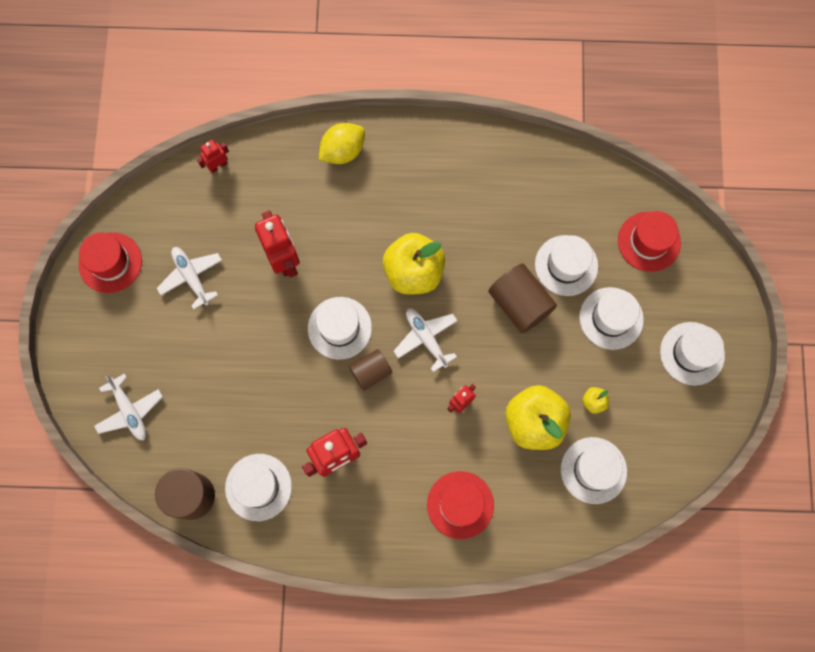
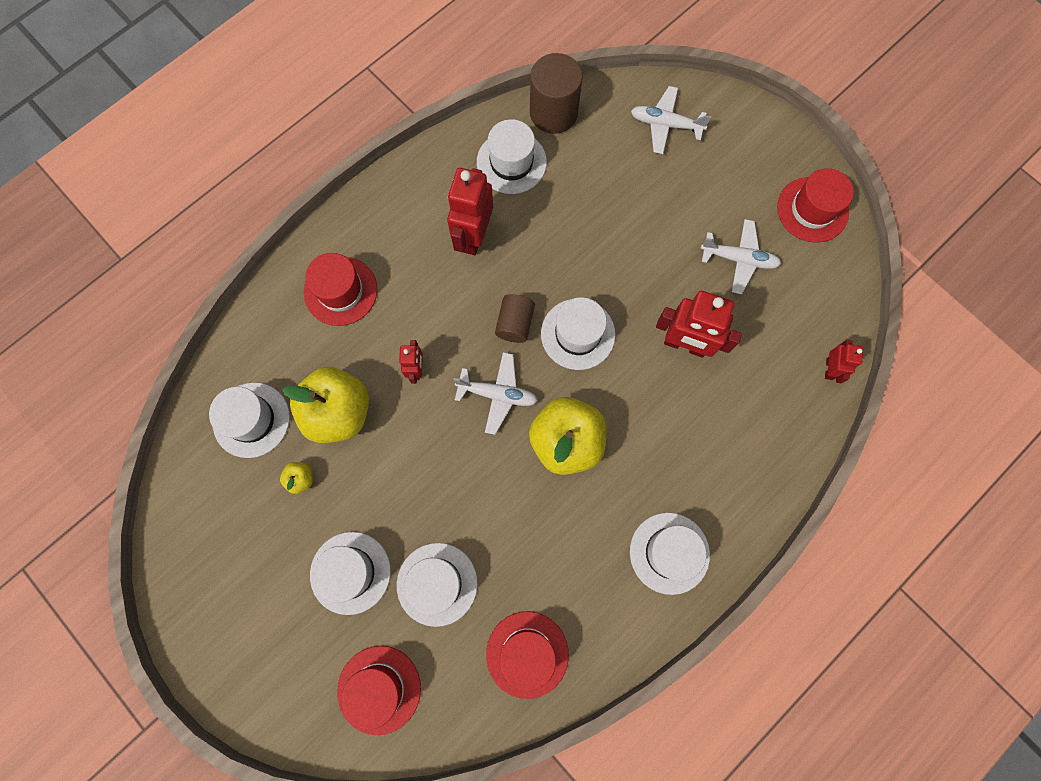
camera: 135 degrees right, 0 degrees up
(343, 151) = (744, 490): yellow lemon -> none
(519, 304) = (446, 504): brown cylinder -> none
(550, 184) = (527, 654): none -> red hat
(692, 353) = (245, 612): white hat -> white hat (669, 553)

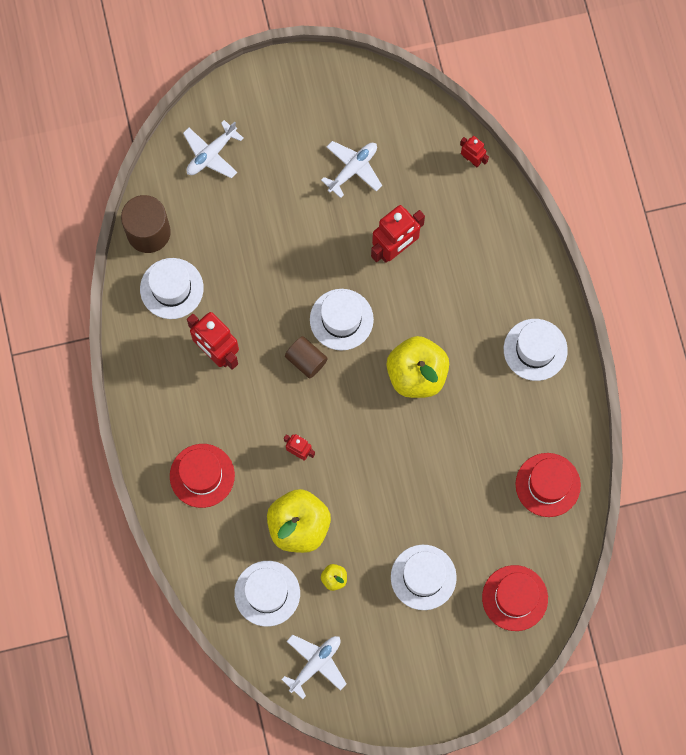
camera: 60 degrees left, 0 degrees up
(437, 584) = (466, 520): white hat -> none
(497, 394) = (353, 403): white plane -> white plane (315, 664)
(812, 209) = (346, 92): red hat -> none

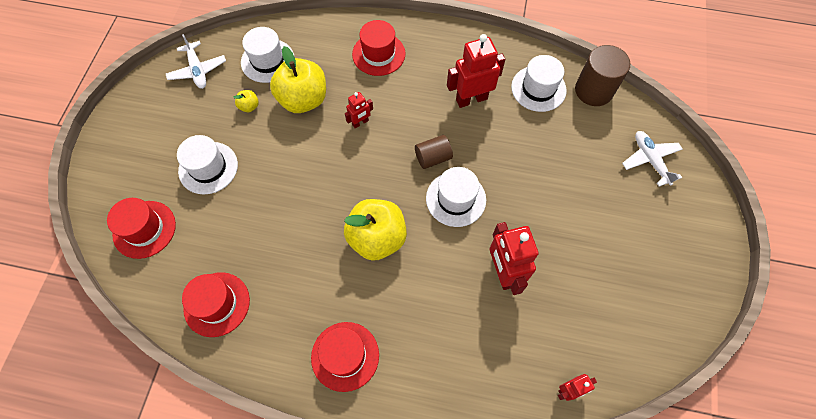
camera: 115 degrees right, 10 degrees down
(353, 169) = (596, 269): white plane -> none
(535, 349) = (345, 356): white hat -> red hat

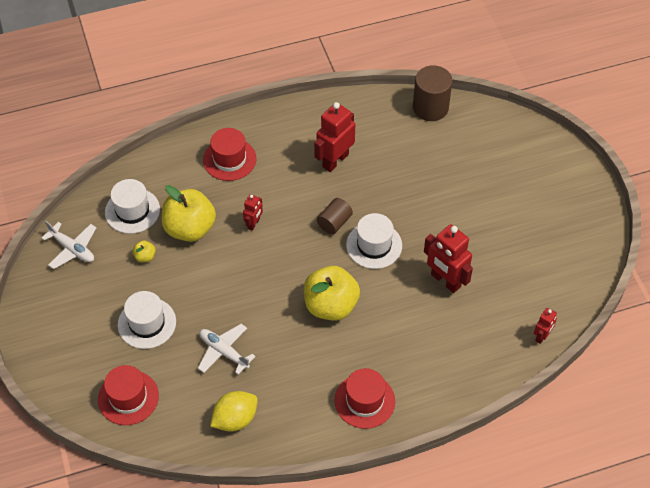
camera: 30 degrees left, 10 degrees down
(217, 304) = (235, 419): red hat -> yellow lemon
(538, 88) = (385, 126): white hat -> none
(650, 160) = (506, 142): white plane -> white plane (224, 352)

